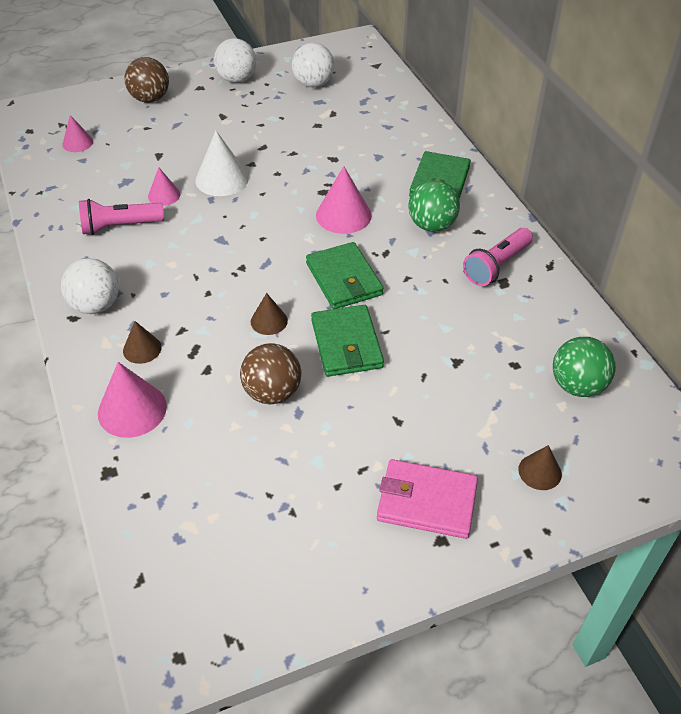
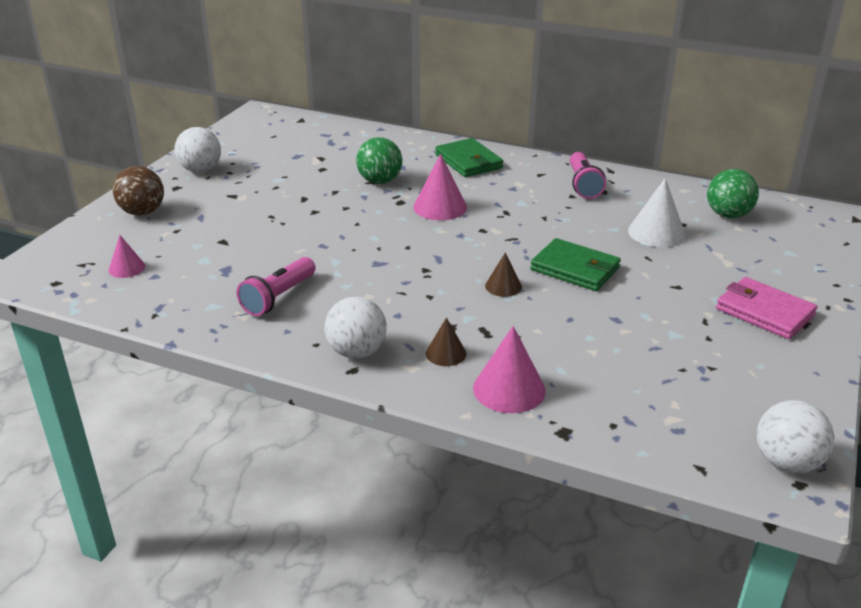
camera: 45 degrees left, 15 degrees down
(164, 195) = (278, 261): pink cone -> none
(222, 179) = (308, 230): white cone -> white cone (656, 232)
(272, 392) = (581, 320): brown ball -> none
(313, 84) = (272, 148): white ball -> white ball (787, 463)
(344, 279) = (507, 238): green wallet -> none
(426, 502) = (764, 312): pink wallet -> pink wallet turned 75 degrees clockwise
(432, 225) = (507, 185): green ball -> green ball (380, 181)
(540, 471) = (785, 262): brown cone -> none

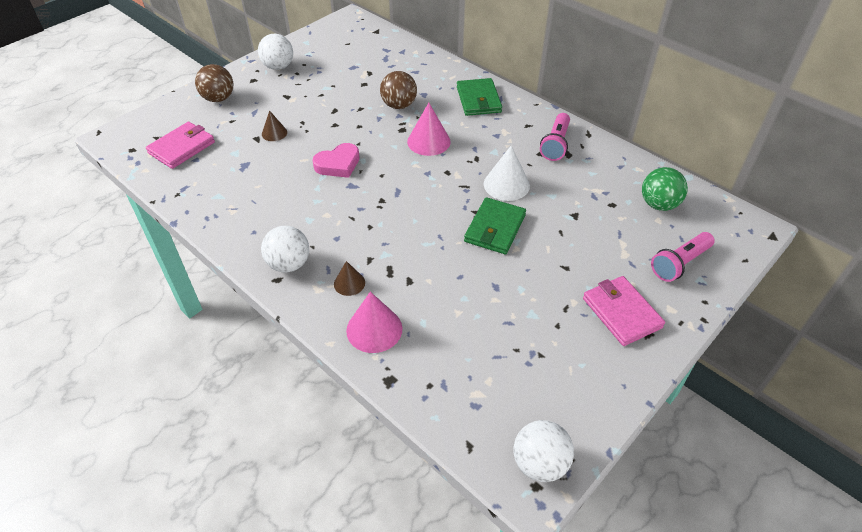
camera: 20 degrees right, 15 degrees up
(127, 268) = (182, 147): pink cone -> pink wallet
(278, 297) = (264, 200): pink flashlight -> pink flashlight (679, 264)
(347, 247) = (338, 164): none -> pink heart
(380, 181) = (399, 105): green ball -> brown ball
(503, 286) = (429, 231): brown cone -> brown cone (274, 133)
(575, 269) = (495, 228): green wallet -> green wallet turned 60 degrees clockwise
(656, 232) = (584, 208): white cone -> white cone (506, 184)

